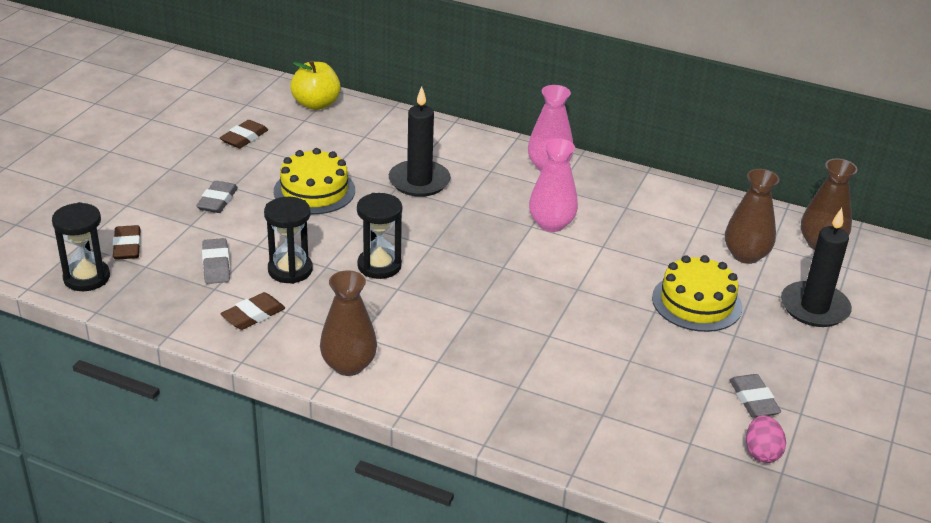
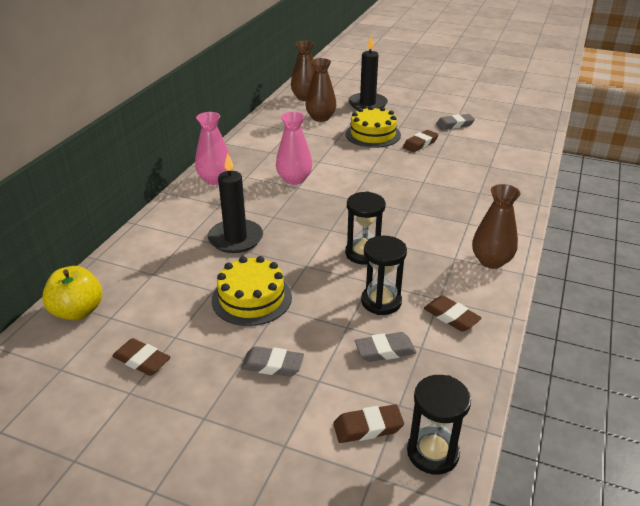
camera: 90 degrees left, 0 degrees up
(671, 348) = (420, 144): none -> brown eraser
(761, 452) = (495, 125): pink egg -> none

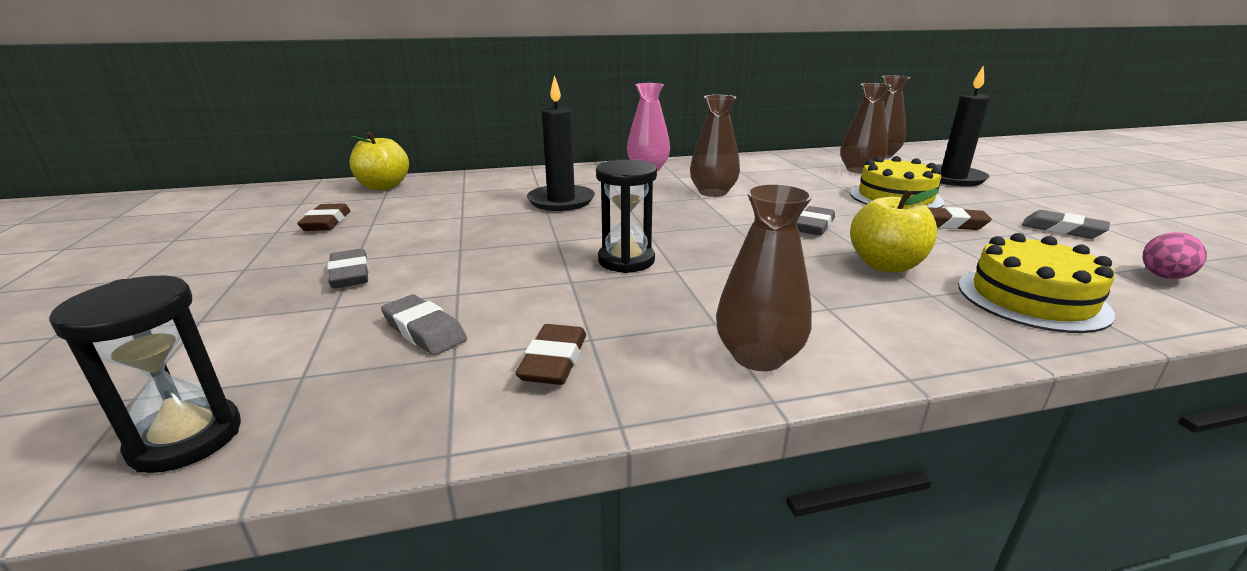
camera: 55 degrees right, 10 degrees down
(251, 298) = (465, 234): yellow cake -> yellow cake (1031, 298)
(294, 179) = (713, 192): pink vase -> brown vase
(368, 427) = (243, 365): brown eraser -> none
(381, 301) = (534, 299): black hourglass -> none
(382, 177) = (814, 226): none -> grey eraser
(444, 186) = (885, 265): none -> yellow apple
(511, 138) = (1163, 277): none -> pink egg

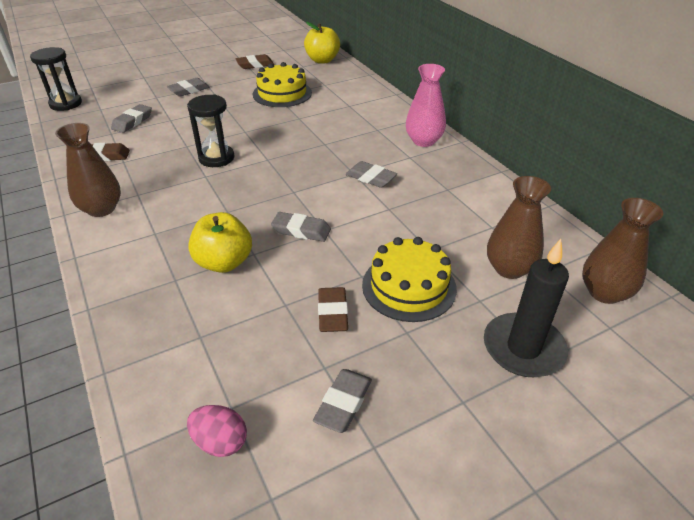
camera: 75 degrees right, 15 degrees up
(561, 201) = (319, 119): black candle -> none
(713, 192) = (371, 178): brown vase -> grey eraser
(1031, 298) = (170, 331): yellow cake -> yellow cake (282, 93)

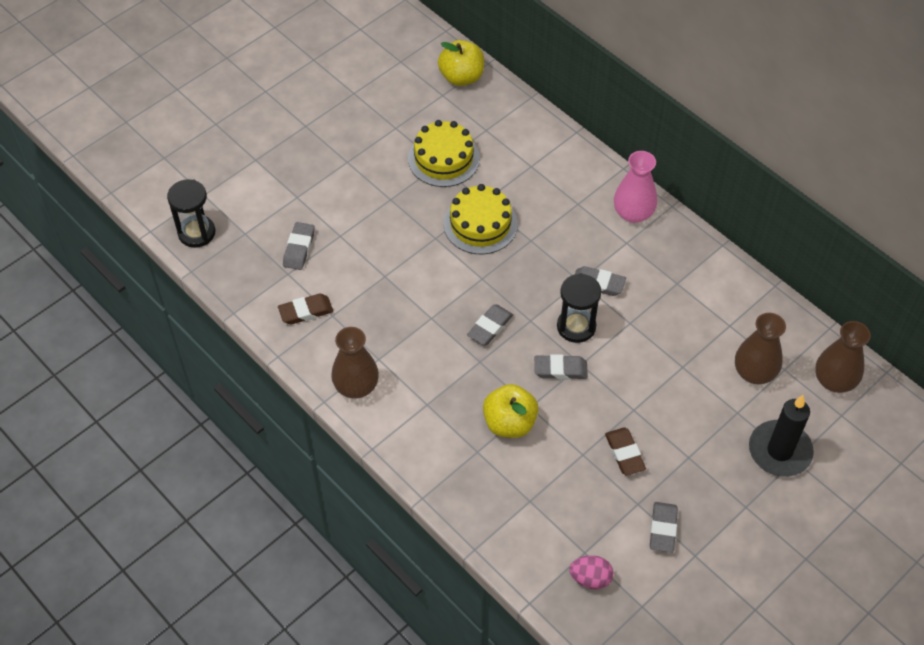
camera: 15 degrees left, 15 degrees up
(189, 90) = (329, 175): grey eraser -> grey eraser (490, 327)
(216, 158) = (428, 288): black hourglass -> black hourglass (576, 326)
(255, 65) = (381, 104): brown eraser -> none
(409, 286) = (676, 412): yellow cake -> yellow cake (480, 224)

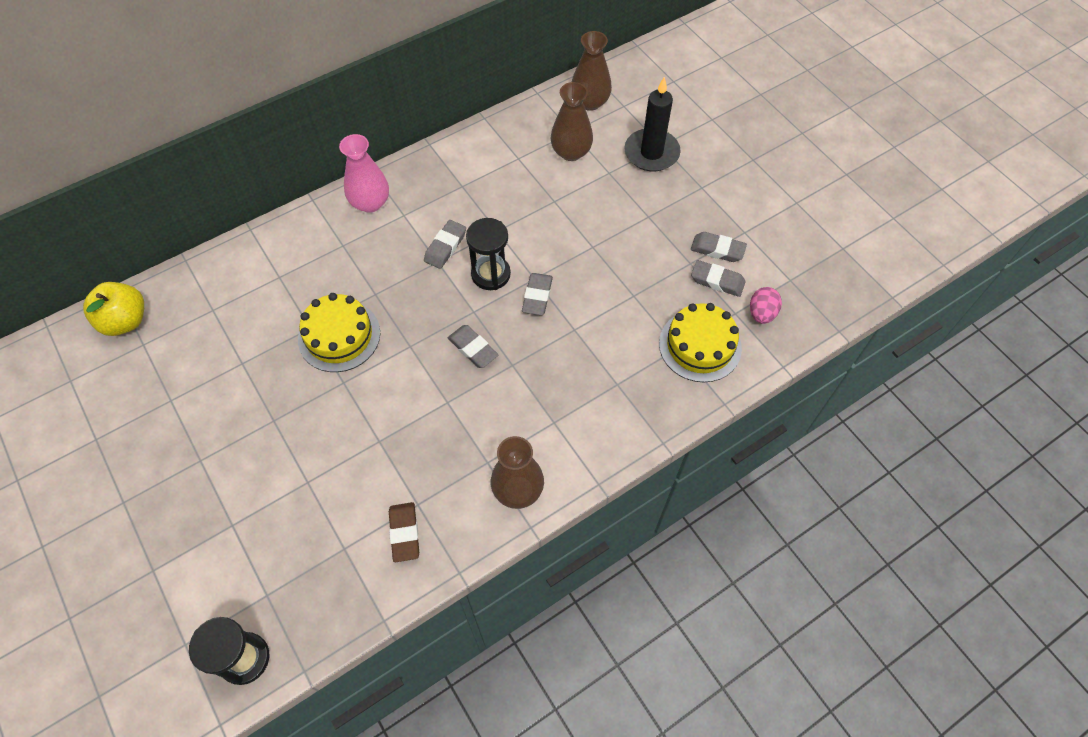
camera: 80 degrees left, 5 degrees up
(299, 248) = (311, 531): grey eraser -> grey eraser (717, 281)
(443, 158) = (236, 357): yellow cake -> yellow cake (700, 345)
(509, 423) = (589, 350): yellow apple -> none
(624, 453) = (637, 262): brown eraser -> none

